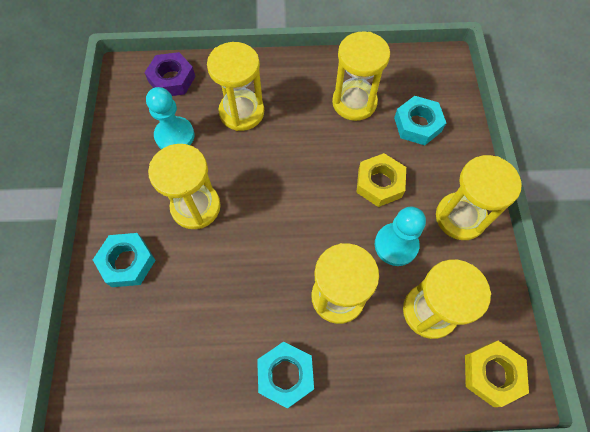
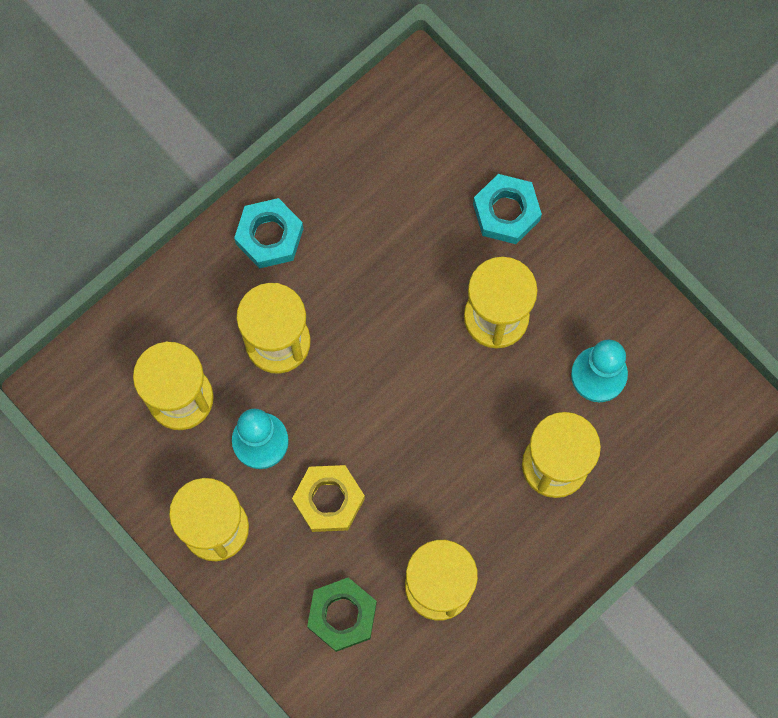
camera: 140 degrees right, 10 degrees up
(172, 79) = (676, 441): purple nut -> none
(417, 124) = (342, 615): turquoise nut -> green nut
(492, 374) = (85, 384): yellow nut -> none

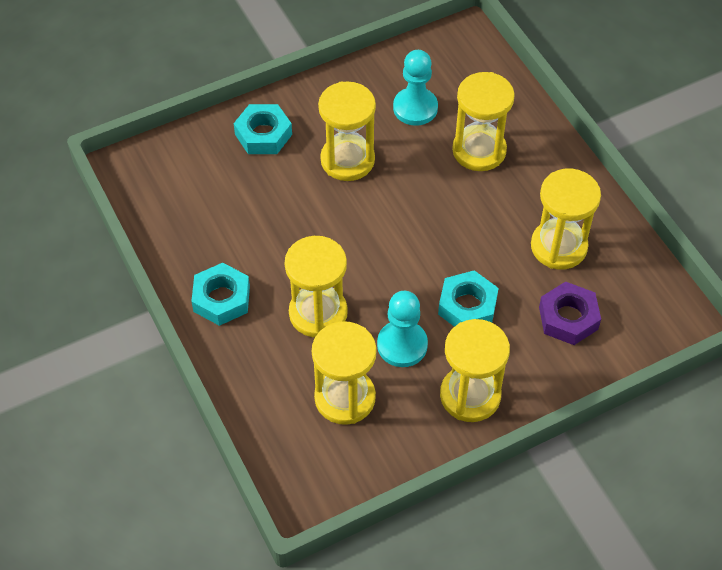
camera: 75 degrees left, 20 degrees down
(329, 500) = (467, 306): yellow nut -> turquoise nut
(342, 615) = (568, 318): green nut -> purple nut

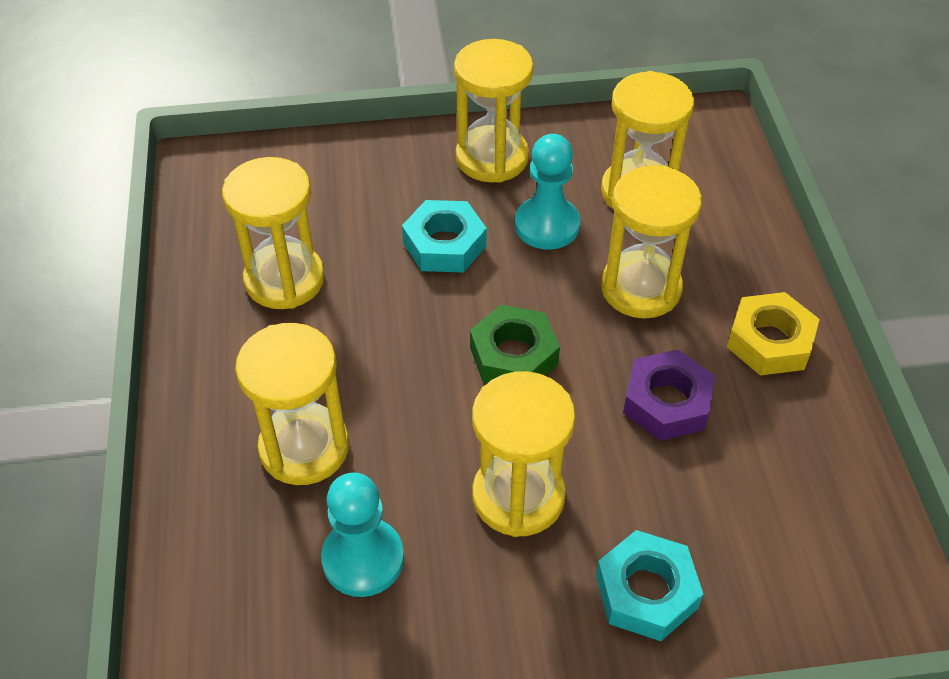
camera: 160 degrees left, 5 degrees down
(221, 299) = (769, 342): turquoise nut -> yellow nut
(384, 239) = (514, 355): none -> green nut
(568, 318) = (331, 200): purple nut -> purple nut (667, 402)

